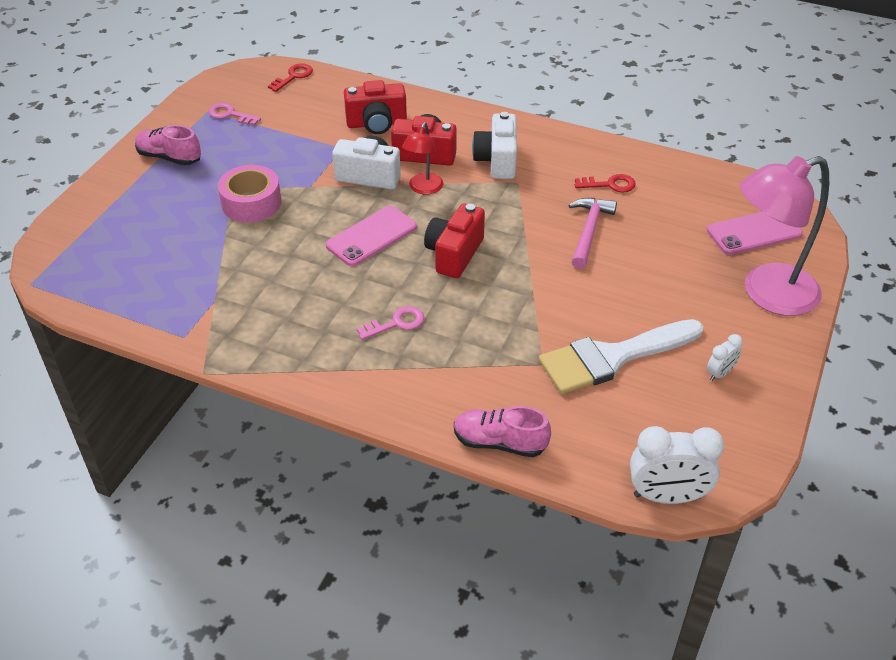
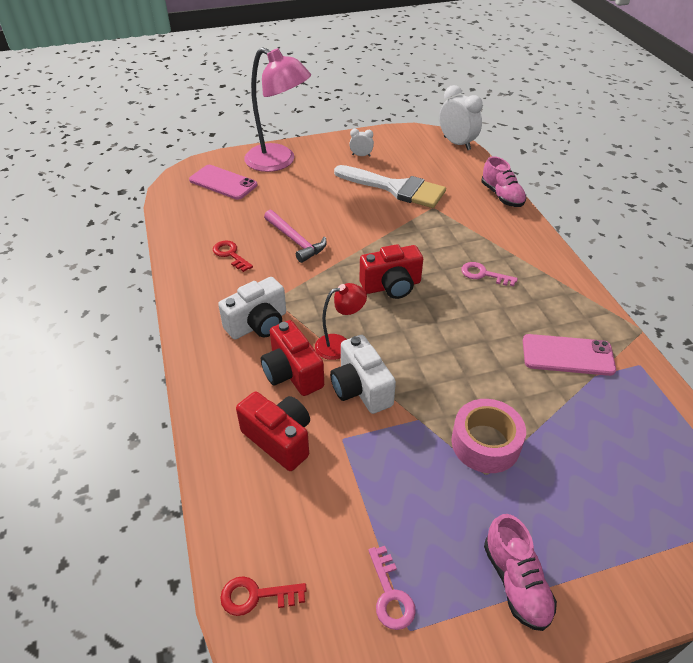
camera: 130 degrees left, 0 degrees up
(371, 236) = (427, 338): pink phone -> pink phone (567, 355)
(589, 231) = (295, 241): pink hammer -> pink hammer turned 105 degrees counterclockwise

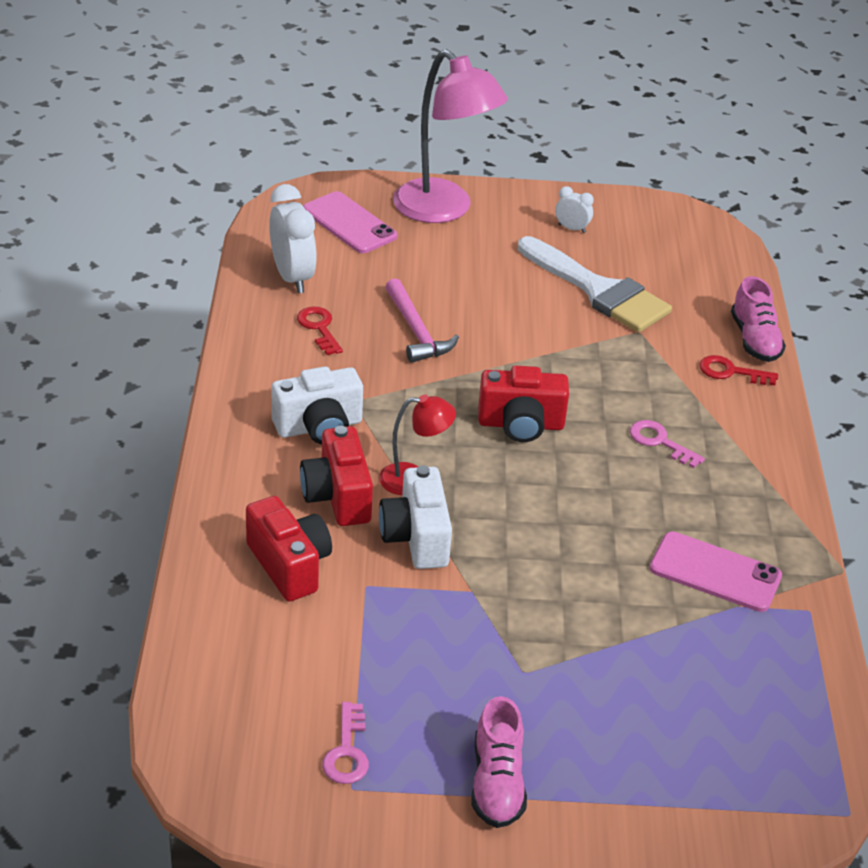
camera: 15 degrees right, 5 degrees down
(256, 596) = (199, 709): red key -> red key (731, 372)
(457, 143) = (732, 243): white clock -> white clock (292, 277)
(485, 443) = (542, 640): pink tape -> none

